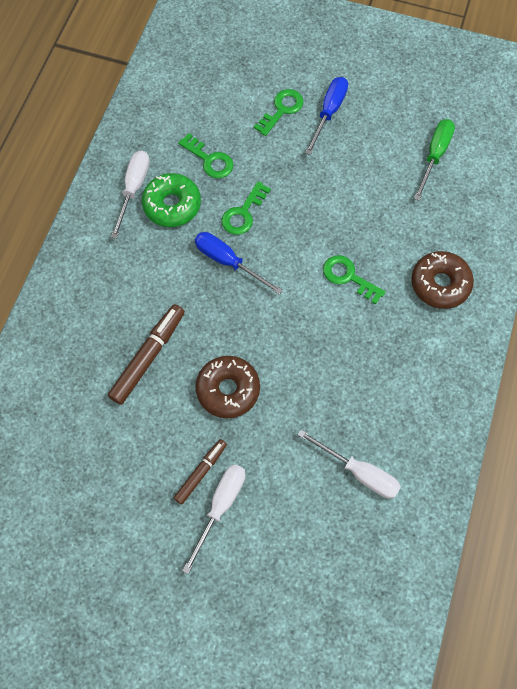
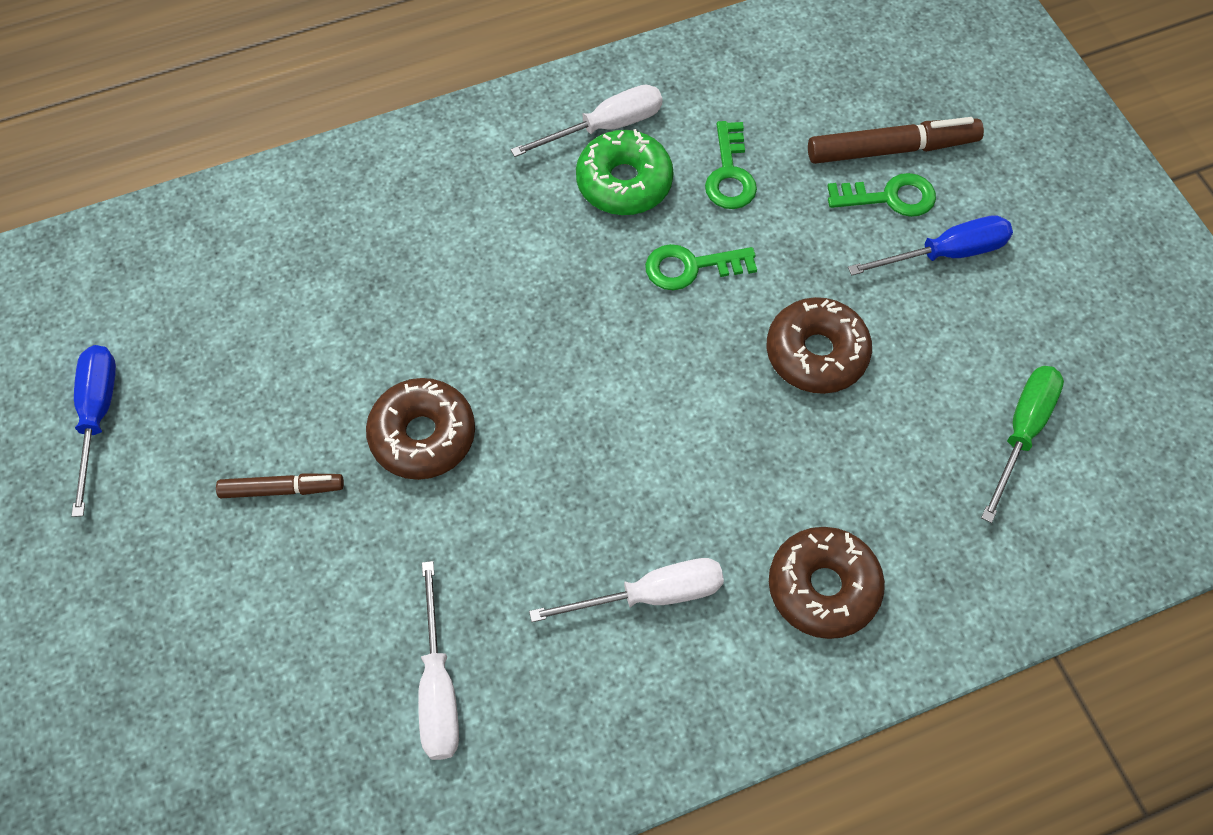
camera: 50 degrees right, 5 degrees down
(148, 357) = (390, 313): brown marker -> brown marker (891, 149)
(220, 507) = (253, 547): white screwdriver -> white screwdriver (650, 595)
(228, 262) = (604, 302): blue screwdriver -> blue screwdriver (98, 417)
(331, 199) = (816, 353): none -> brown donut
(348, 277) = (719, 460): green key -> none
(434, 156) = (1022, 432): green screwdriver -> green screwdriver turned 45 degrees counterclockwise

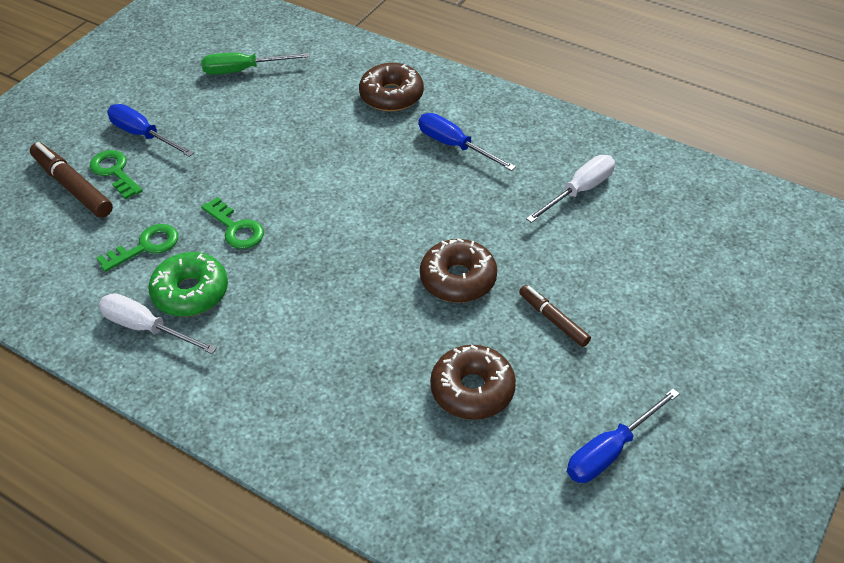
camera: 125 degrees left, 15 degrees down
(650, 595) = (454, 146): white screwdriver -> blue screwdriver
(816, 353) = (256, 153): brown donut -> brown donut (472, 390)

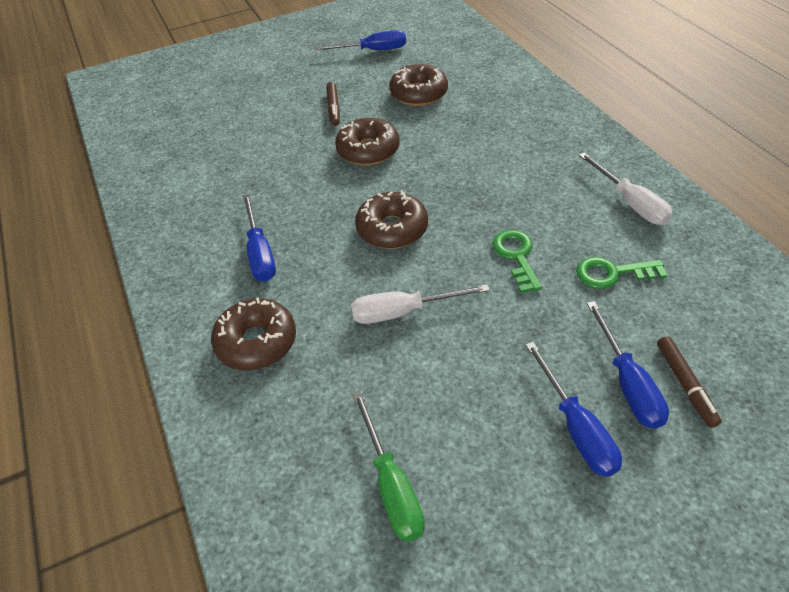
camera: 145 degrees left, 0 degrees up
(72, 187) = (685, 384): brown marker -> brown marker, size x0.62
(114, 172) = (627, 383): green key -> blue screwdriver
(190, 292) = (582, 216): green donut -> none
(243, 70) = (391, 485): green screwdriver -> green screwdriver turned 45 degrees clockwise
(362, 208) = (392, 229): none -> brown donut
(579, 191) = (216, 174): white screwdriver -> white screwdriver (403, 312)

